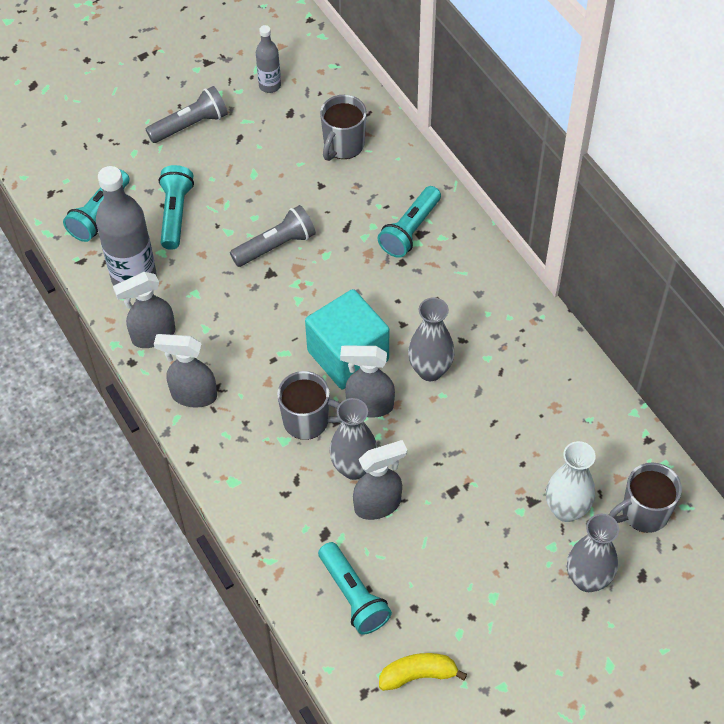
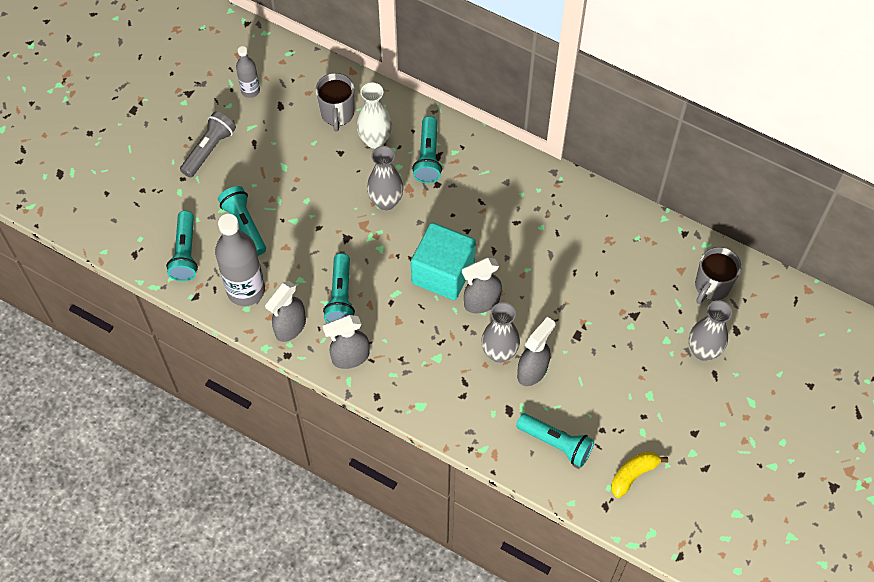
camera: 30 degrees left, 5 degrees up
(224, 329) = (340, 297): none -> turquoise flashlight
(276, 245) = (337, 214): grey flashlight -> none
(307, 421) = (445, 335): grey mug -> none
(430, 370) = (508, 255): grey vase -> grey vase (386, 201)
(566, 510) = (660, 310): white vase -> white vase (375, 140)

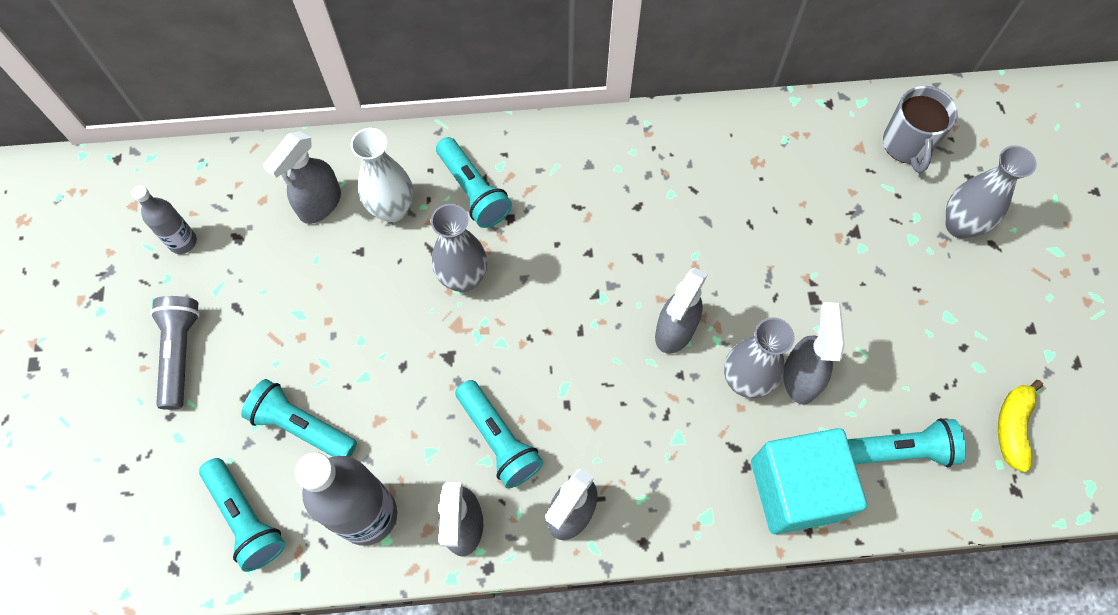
camera: 35 degrees left, 5 degrees up
(337, 114) = (319, 205): grey mug -> grey spray bottle
(443, 273) = (601, 324): turquoise cube -> turquoise cube (796, 489)

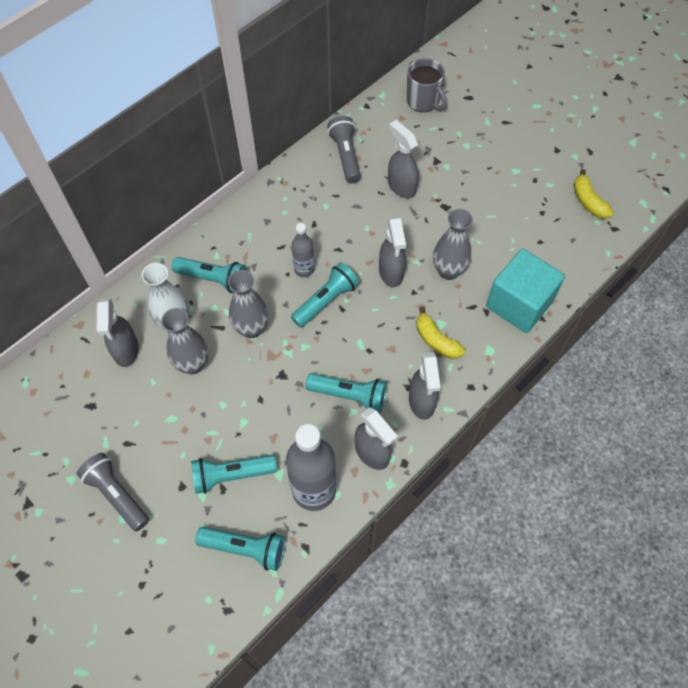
camera: 40 degrees left, 5 degrees down
(183, 242) = (56, 433): grey bottle -> grey bottle (304, 269)
(654, 454) = (436, 340): none -> yellow banana
(748, 148) = (345, 155): none -> grey flashlight
(800, 377) = (473, 249): grey spray bottle -> grey spray bottle (401, 186)
(899, 451) = (549, 249): turquoise flashlight -> turquoise flashlight (326, 301)
(959, 225) = (482, 123): grey vase -> grey vase (192, 364)

